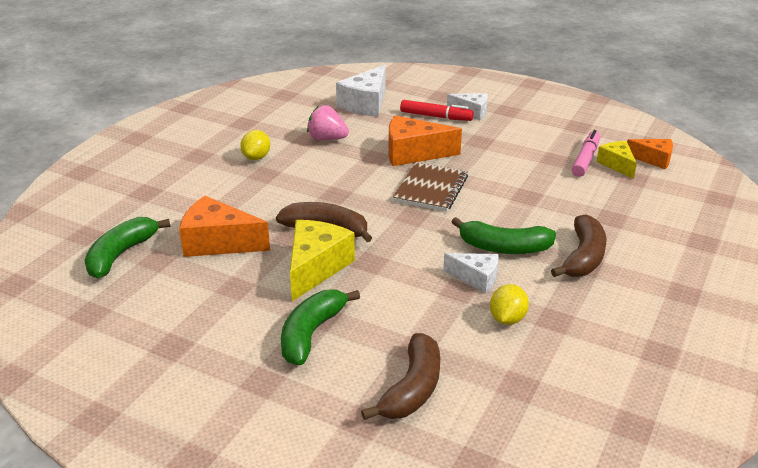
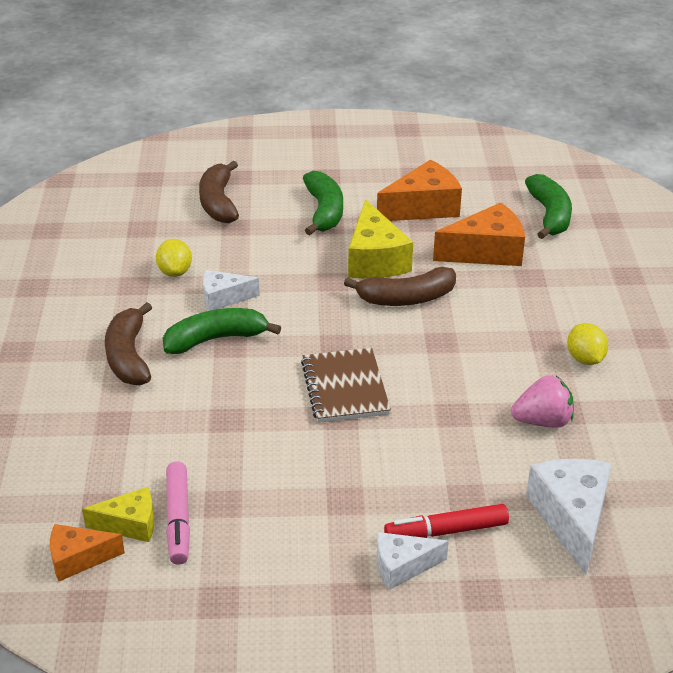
camera: 150 degrees right, 5 degrees up
(413, 153) = (413, 438): orange cheese -> orange cheese (423, 207)
(617, 165) = (130, 524): yellow cheese -> yellow cheese turned 45 degrees counterclockwise

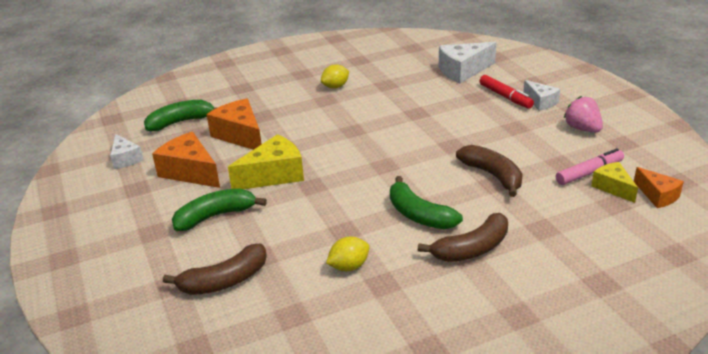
camera: 110 degrees left, 5 degrees down
(223, 298) = (367, 228): white cheese -> white cheese (125, 159)
(345, 388) = (425, 150): brown notebook -> none
(406, 298) = (314, 152): brown banana -> brown banana (492, 175)
(542, 421) = (399, 89): pink strawberry -> pink strawberry (582, 129)

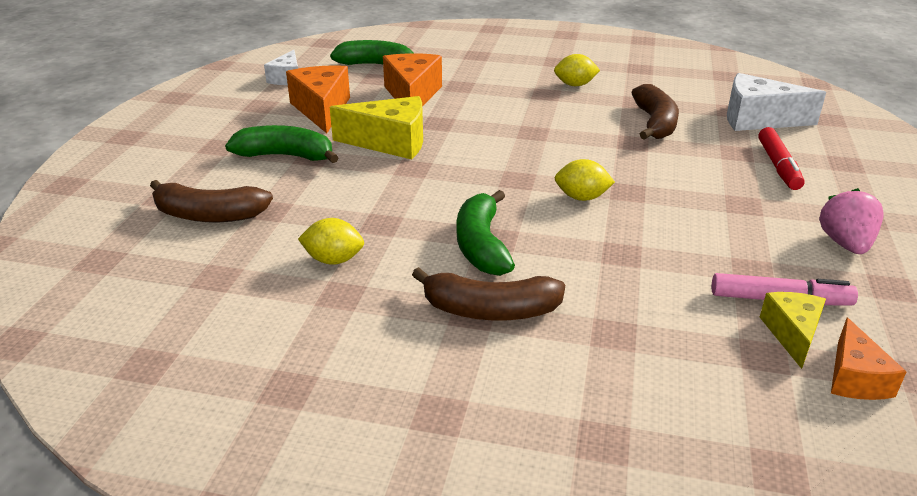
camera: 35 degrees right, 0 degrees up
(433, 160) = (582, 197): none -> yellow lemon
(492, 175) = (633, 244): brown banana -> brown banana (655, 123)
(540, 102) = (823, 190): white cheese -> none

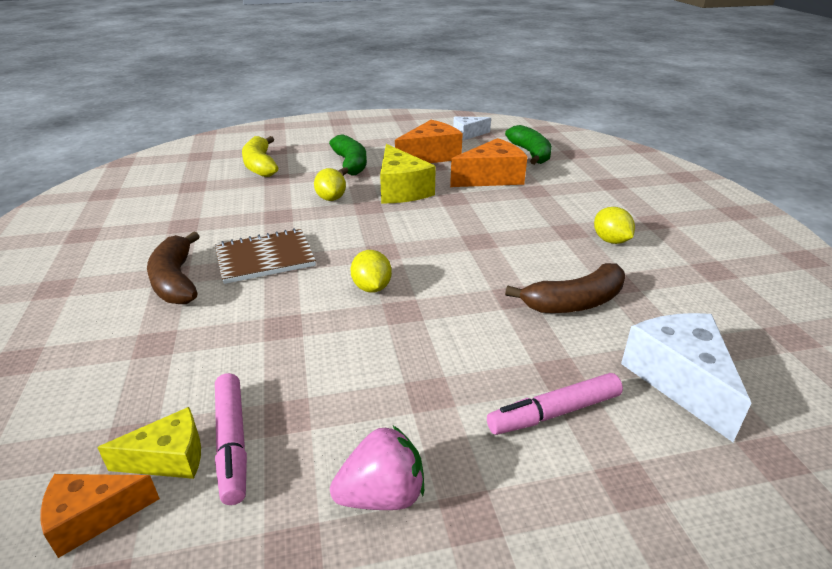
camera: 65 degrees right, 0 degrees up
(209, 215) = (260, 165): brown banana -> yellow banana
(333, 260) = (223, 212): yellow lemon -> yellow lemon (331, 198)
(481, 245) = (265, 258): green banana -> brown notebook
(778, 166) = (554, 413): red marker -> pink marker

